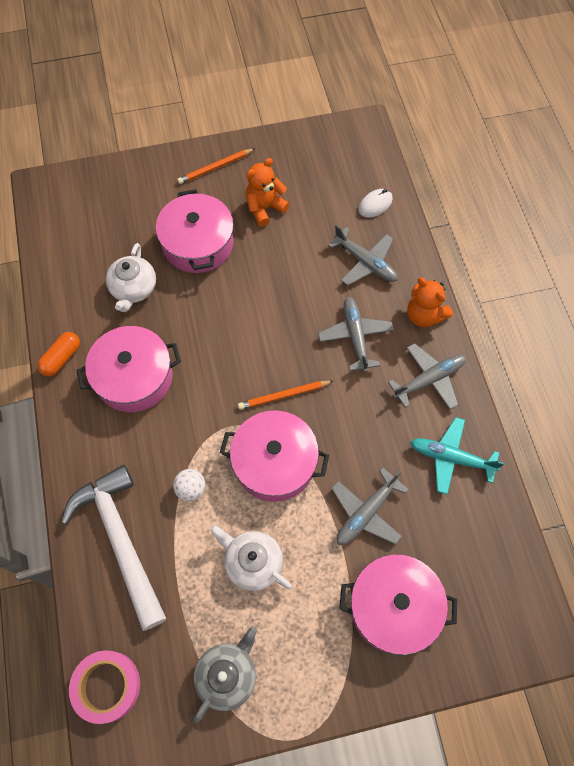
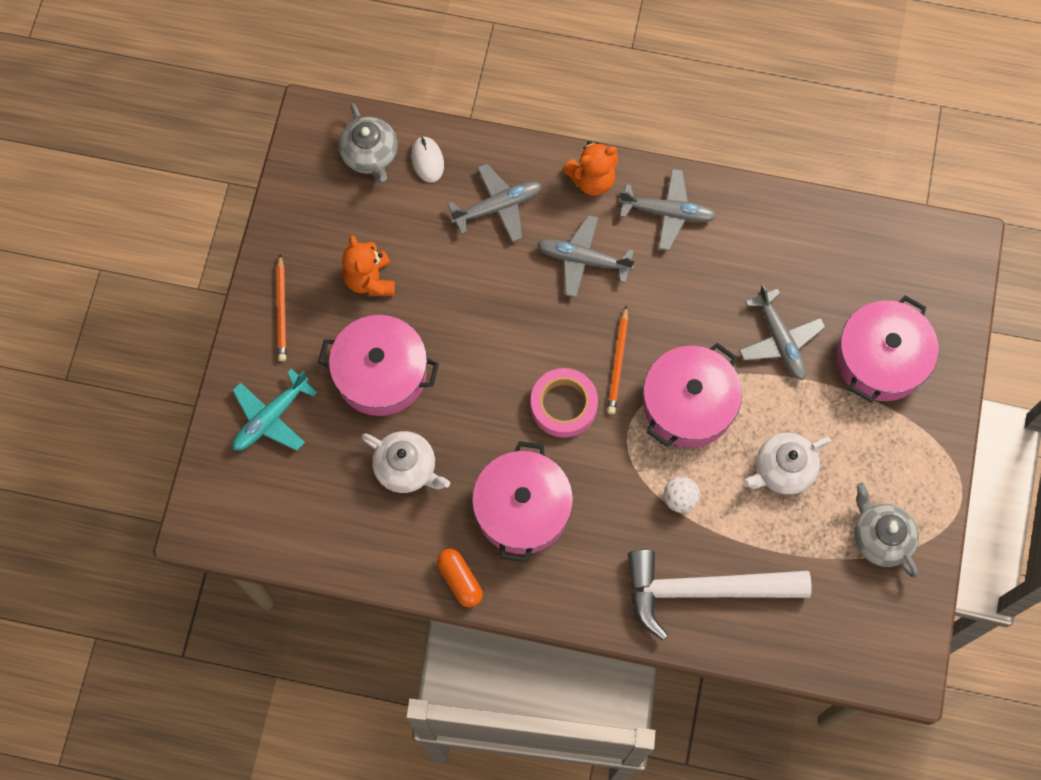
camera: 65 degrees left, 5 degrees up
(107, 686) = (845, 655): pink tape -> pink tape (563, 405)
(358, 169) = (370, 155): none -> grey teapot
(429, 380) = (667, 213): grey plane -> grey plane turned 105 degrees clockwise
(451, 458) = (760, 234): turquoise plane -> turquoise plane (271, 417)

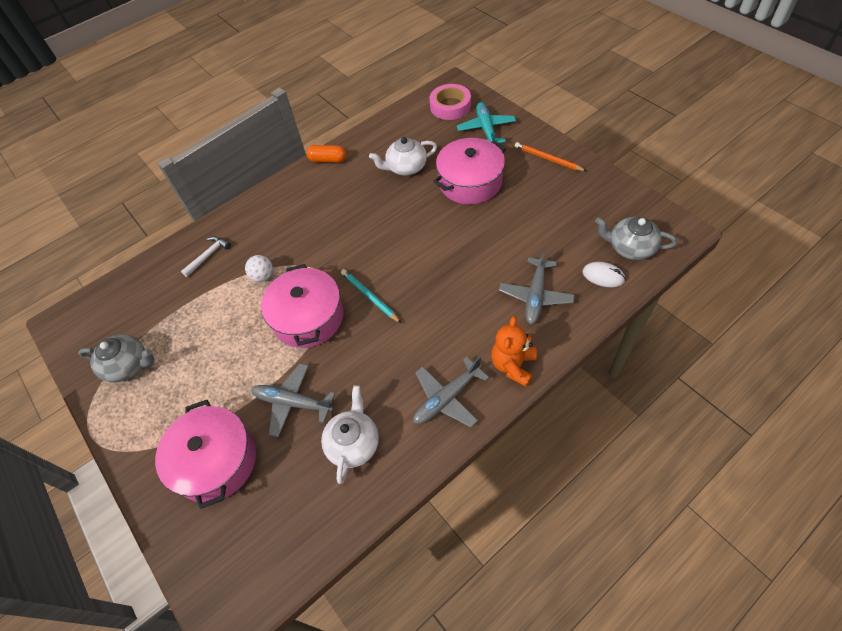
camera: 135 degrees right, 15 degrees down
(370, 280) = (535, 205): orange teddy bear -> none
(522, 509) = (335, 202): pink pot -> none
(563, 405) = (371, 253): pink tape -> pink tape (450, 106)
(583, 260) = (455, 321): grey plane -> none
(618, 362) = (370, 297): orange pencil -> turquoise pencil
(703, 590) = (208, 255): white hammer -> white hammer, size x0.43
(783, 469) = (219, 341): white teapot -> white teapot (353, 443)

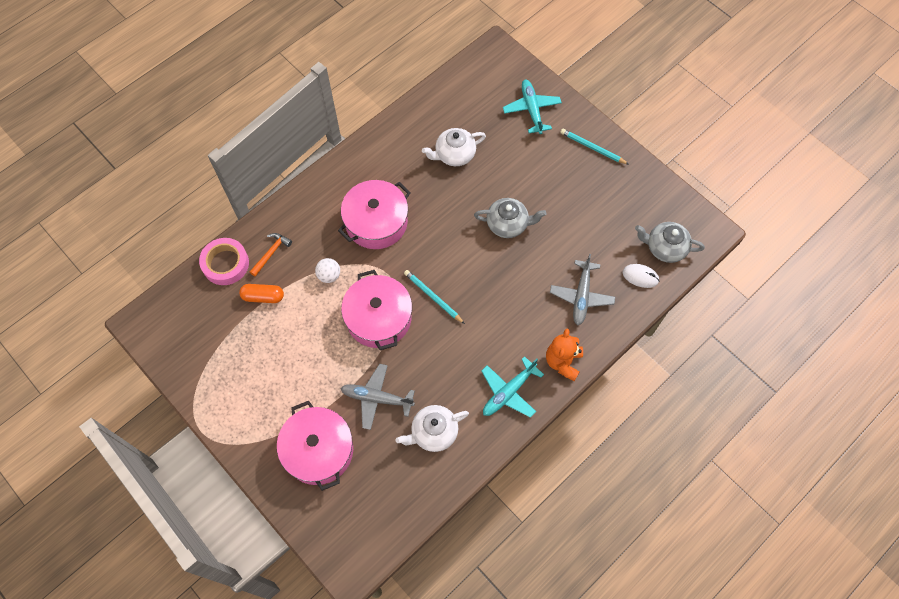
camera: 10 degrees left, 10 degrees up
(128, 365) = (219, 366): grey teapot -> grey teapot (508, 224)
(208, 255) = (271, 253): white hammer -> orange hammer
(328, 160) = (374, 143): orange capsule -> orange capsule (263, 297)
(353, 443) = (433, 432): white teapot -> white teapot turned 120 degrees counterclockwise
(447, 398) = (509, 391): grey plane -> turquoise plane
(450, 106) = (494, 79): pink tape -> pink tape (225, 264)
(470, 182) = (518, 173): pink pot -> pink pot (376, 222)
(548, 159) = (592, 148): orange pencil -> turquoise pencil

